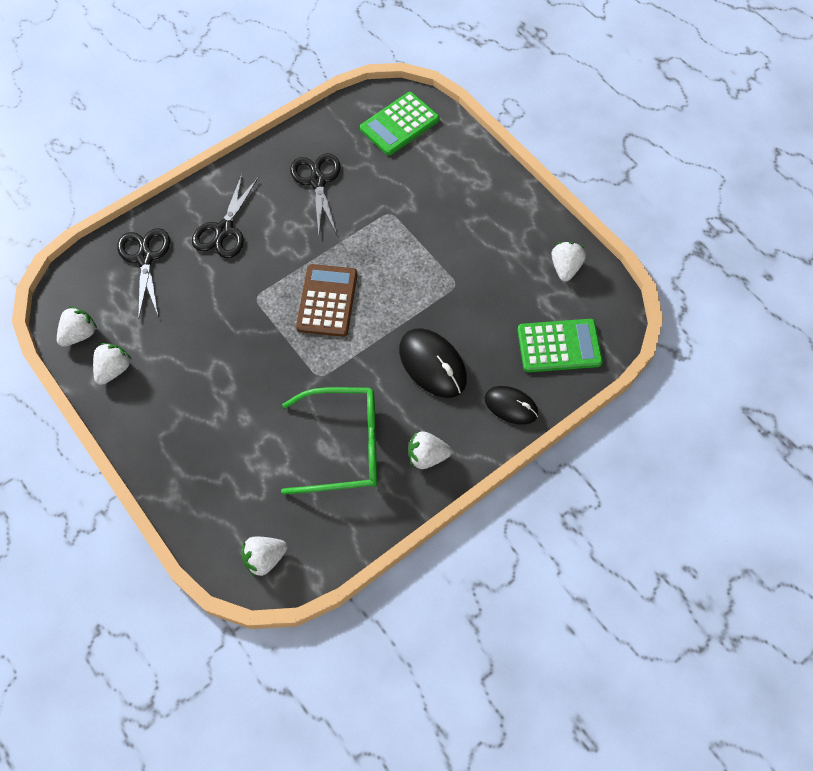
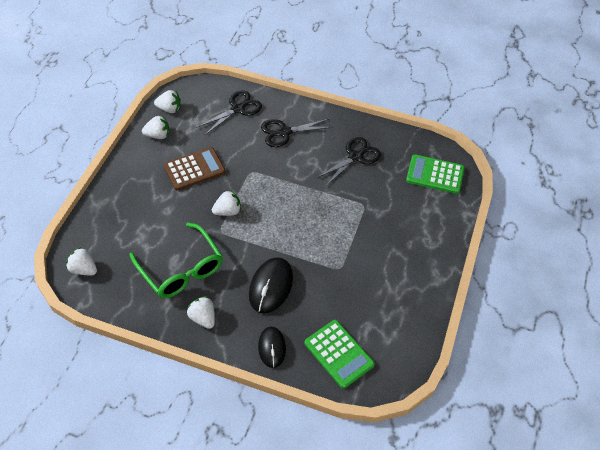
camera: 55 degrees right, 10 degrees down
(327, 301) = (275, 207): brown calculator -> brown calculator (194, 169)
(565, 268) = (404, 326): white strawberry -> white strawberry (227, 211)

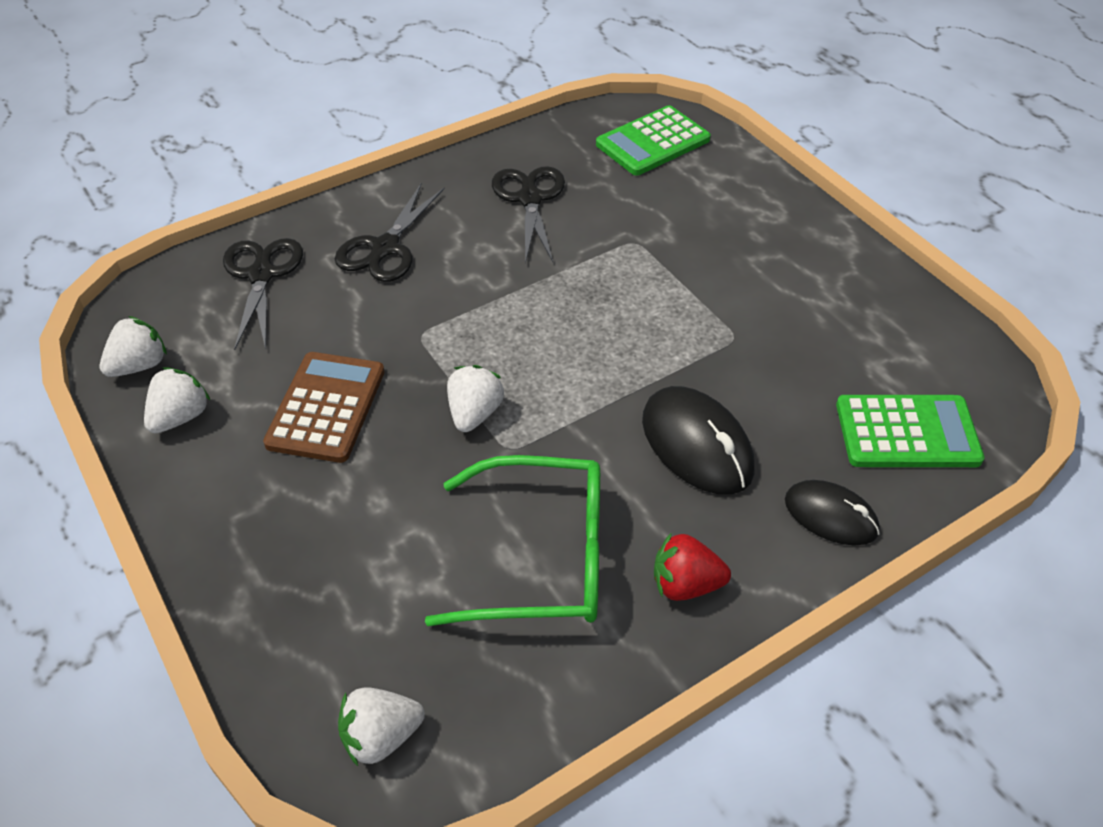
camera: 50 degrees left, 5 degrees down
(203, 318) = (685, 584): white strawberry -> red strawberry

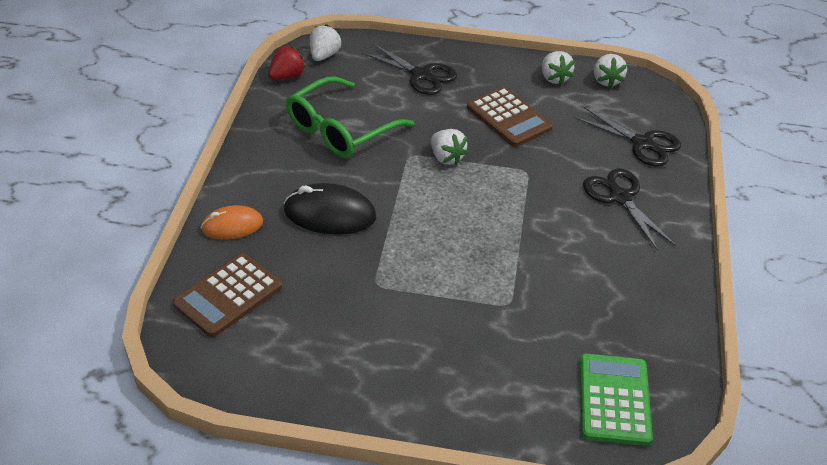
camera: 130 degrees right, 5 degrees down
(530, 199) = (607, 286): black scissors -> black scissors (421, 75)
(685, 584) = (270, 158): red strawberry -> red strawberry (287, 76)
(830, 516) = (232, 226): black mouse -> orange mouse
(907, 432) = (228, 296): green calculator -> brown calculator

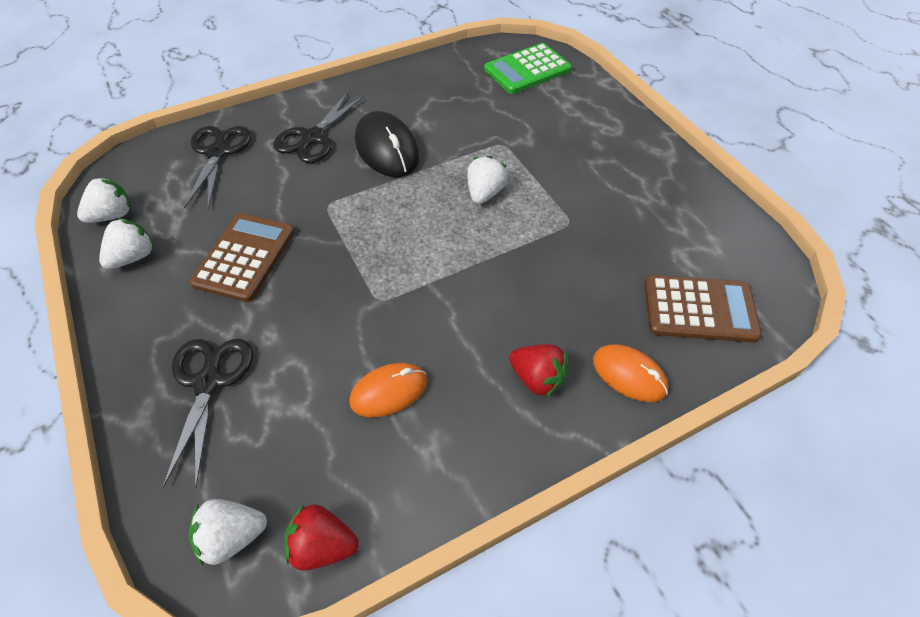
camera: 125 degrees left, 10 degrees up
(278, 187) = (537, 378): none -> red strawberry
(330, 214) = (528, 307): black mouse -> black mouse (387, 149)
(340, 129) = (389, 391): green glasses -> orange mouse
(446, 158) = (357, 270): white strawberry -> white strawberry (485, 193)

